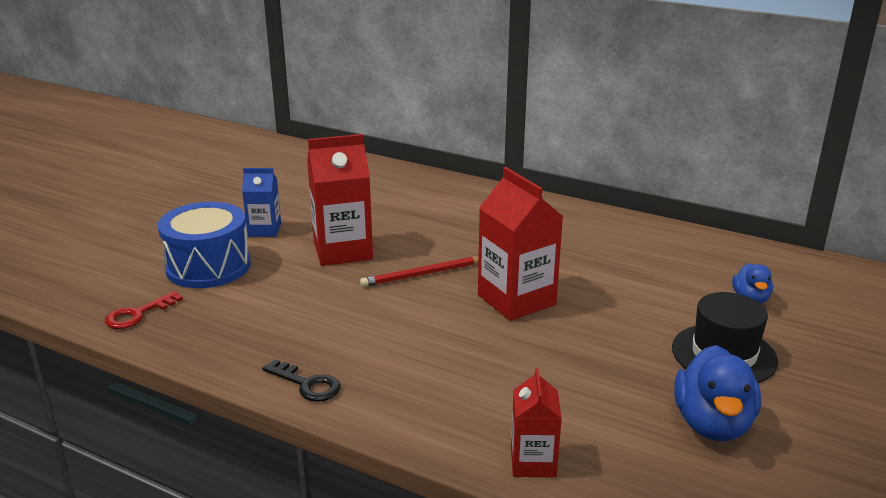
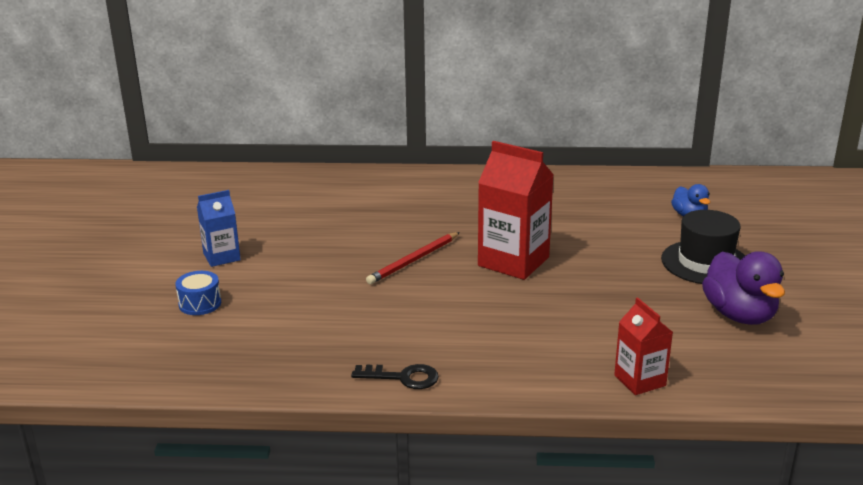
camera: 25 degrees left, 0 degrees up
(138, 314) = (174, 364): red key -> none
(208, 266) = (200, 303): blue drum -> blue drum, size x0.48
(343, 250) = (319, 257): red carton -> none
(712, 424) = (739, 315): blue duck -> purple duck

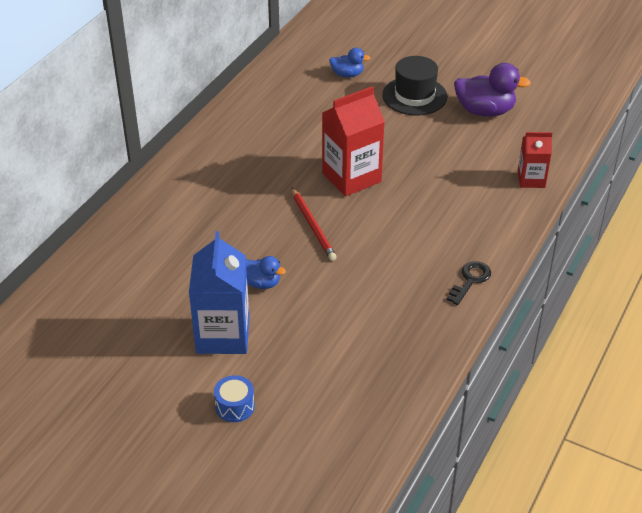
camera: 65 degrees left, 15 degrees up
(200, 303) = (296, 365): blue drum -> blue drum (235, 406)
(221, 257) = (223, 335): blue carton -> blue carton, size x1.73
(306, 256) = (261, 283): none -> blue duck

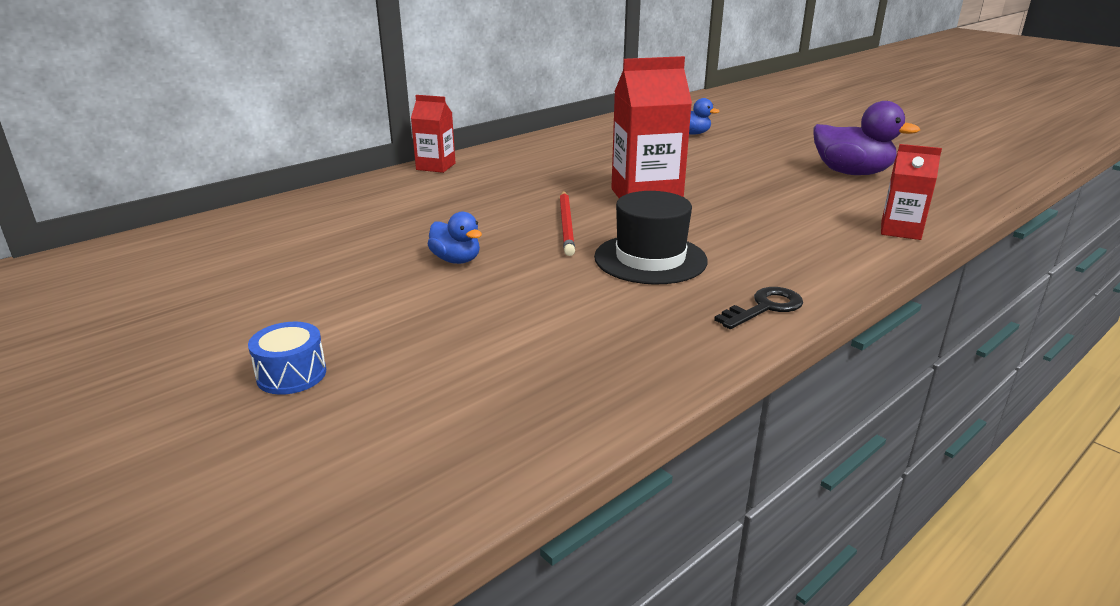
camera: 20 degrees right, 15 degrees down
(169, 172) = (436, 166): none -> red carton
(223, 335) = (357, 297): blue carton -> none
(414, 96) = (764, 154): black hat -> black hat (650, 259)

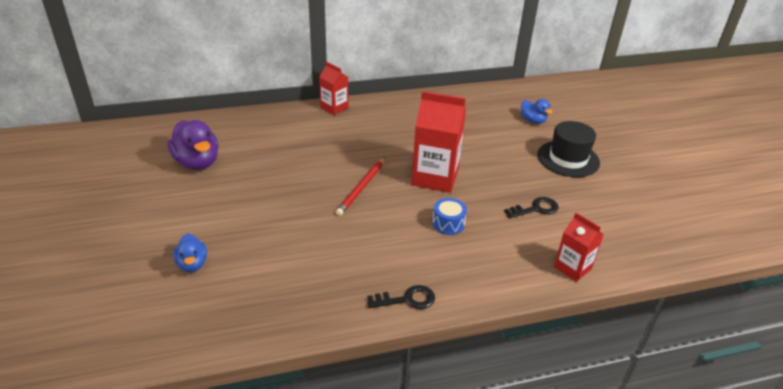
camera: 25 degrees right, 10 degrees up
(291, 374) = (138, 251): blue drum -> blue drum (448, 224)
(456, 260) = (276, 197): blue duck -> blue duck (192, 264)
(650, 259) = (382, 234): black hat -> black hat (568, 159)
(794, 196) = (535, 209): none -> black key
(851, 173) = (606, 199): purple duck -> purple duck (197, 162)

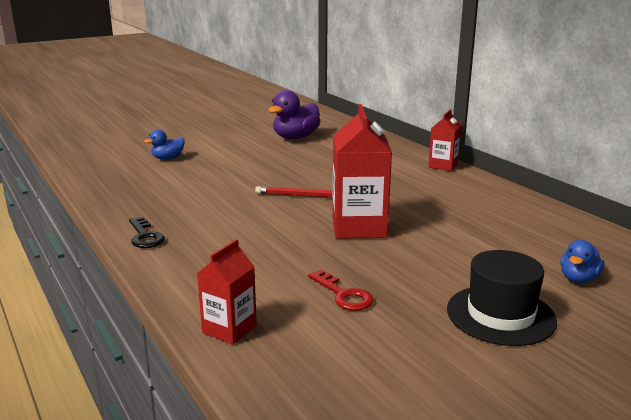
camera: 75 degrees right, 15 degrees down
(448, 224) = (275, 243): blue drum -> none
(535, 209) = (343, 295): black key -> red key

